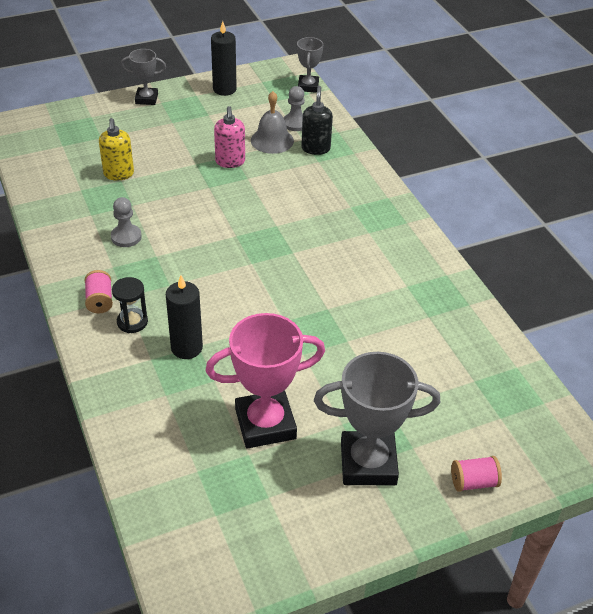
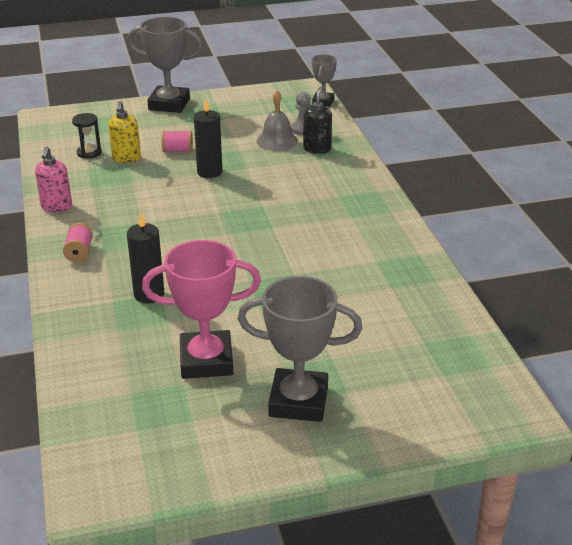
camera: 10 degrees right, 10 degrees down
(126, 237) = (118, 206): grey pawn -> none
(132, 322) = (104, 271): black hourglass -> black hourglass (89, 153)
(146, 99) = (169, 104): grey trophy -> grey trophy, size x1.80
(224, 89) = (243, 100): black candle -> black candle (209, 172)
(230, 162) = (232, 155): pink soap dispenser -> pink soap dispenser (56, 207)
(473, 482) = (401, 426): pink spool -> pink spool (178, 150)

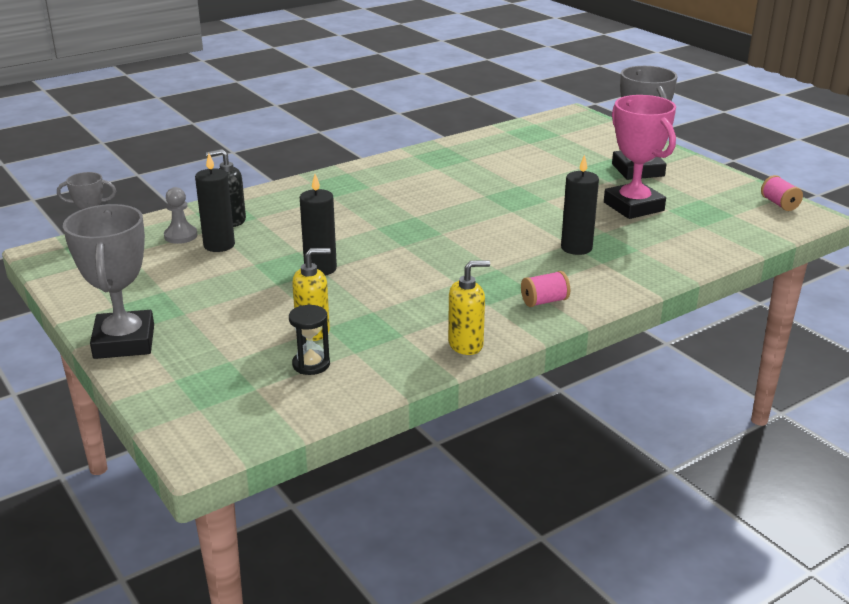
camera: 110 degrees left, 5 degrees down
(56, 207) = (466, 345): pink soap dispenser -> yellow soap dispenser
(178, 150) = (273, 301): pink spool -> pink spool (779, 204)
(277, 141) = (219, 245): grey bell -> black candle

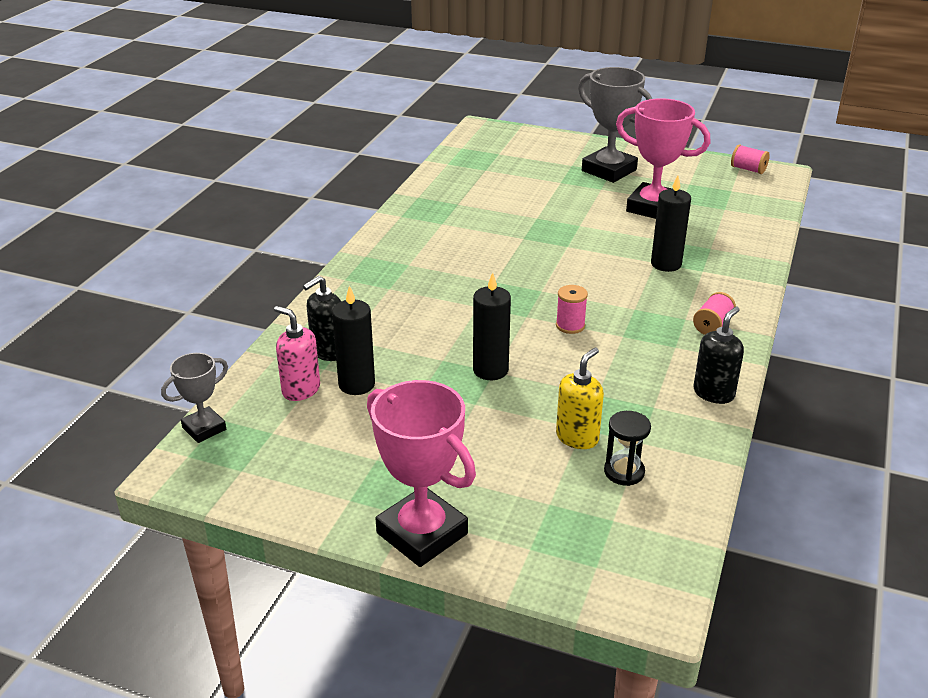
camera: 35 degrees left, 5 degrees up
(124, 342) = (422, 533): grey trophy -> pink trophy
(181, 236) = (300, 390): grey pawn -> pink soap dispenser
(425, 262) = (570, 326): none -> pink spool
(466, 345) = (713, 393): yellow soap dispenser -> black soap dispenser

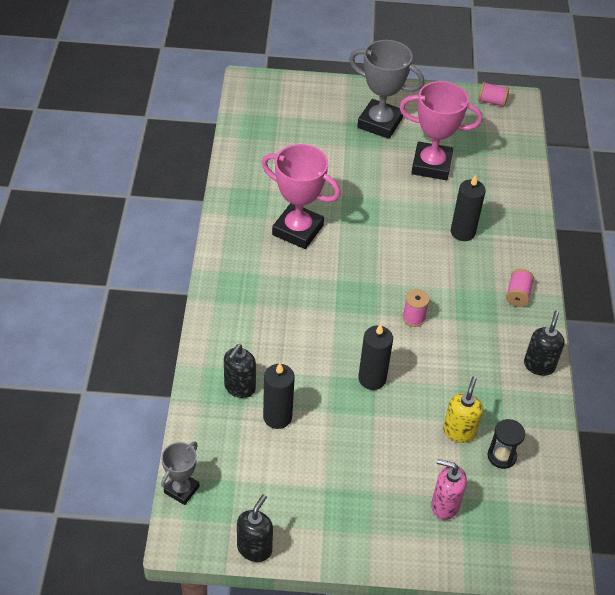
camera: 20 degrees left, 15 degrees up
(254, 501) = (254, 548): none -> black soap dispenser
(300, 390) = (237, 432): pink soap dispenser -> pink soap dispenser (444, 505)
(422, 533) = (386, 546): pink trophy -> pink trophy (297, 230)

